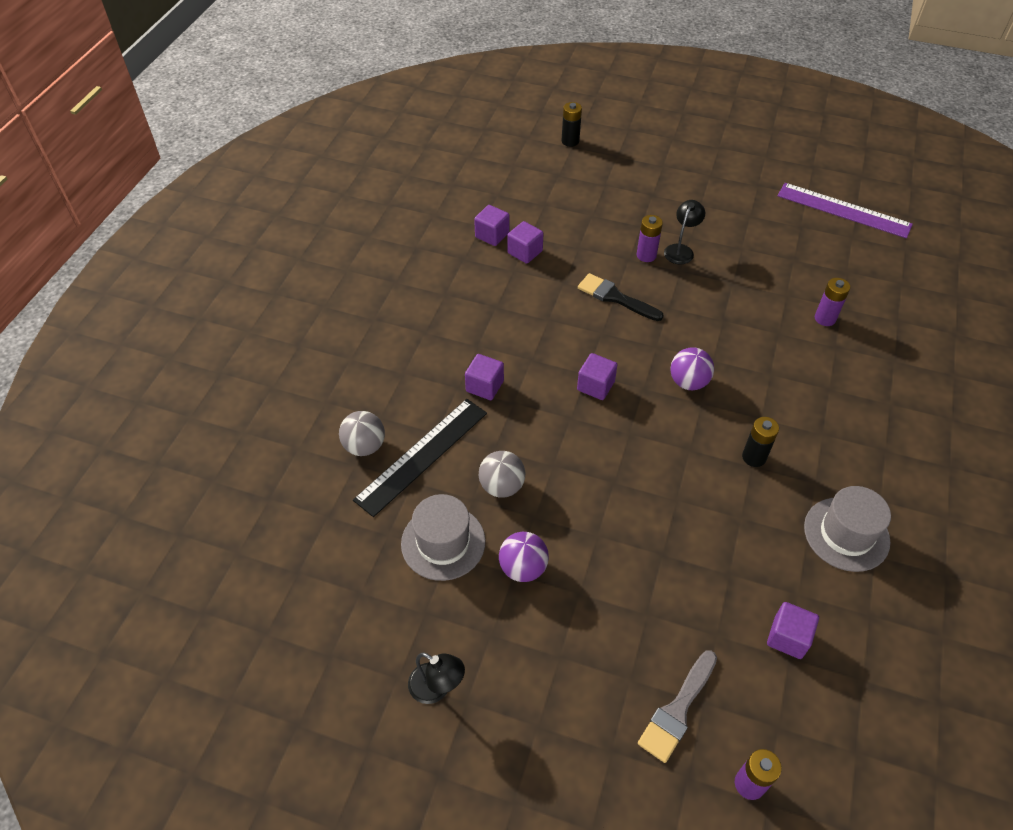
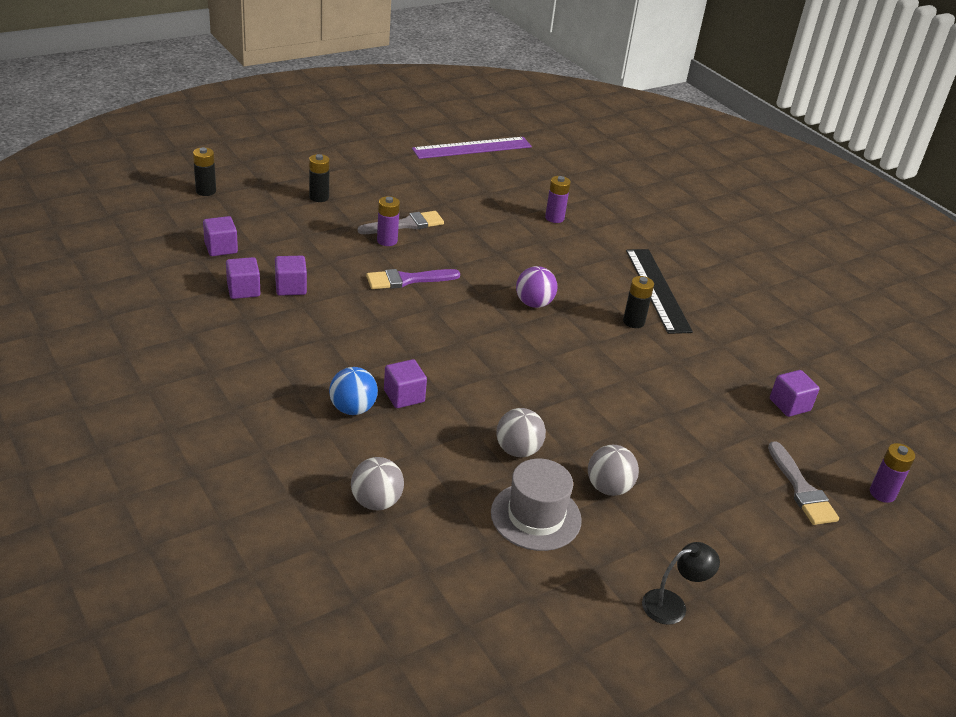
camera: 55 degrees left, 15 degrees down
(422, 455) = (431, 474): black ruler -> black ruler (657, 290)
(440, 371) = (353, 409): none -> blue ball
(523, 568) = (608, 488): purple ball -> grey ball
(595, 386) = (480, 344): purple cube -> purple cube (221, 248)
(615, 297) = (407, 280): black brush -> purple brush
(645, 189) = (319, 197): none -> black battery
(681, 250) = (406, 224): black lamp -> grey brush
(846, 534) = (735, 329): grey hat -> none

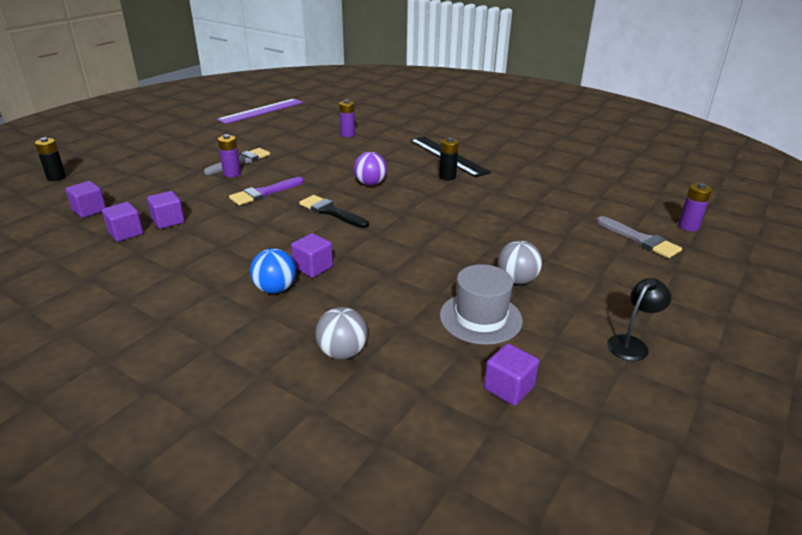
camera: 20 degrees left, 5 degrees down
(319, 197) = (159, 161): black battery -> none
(465, 330) = (331, 212): none -> black brush
(518, 450) = (430, 277): grey ball -> none
(789, 405) = (586, 195): purple cube -> purple cube (508, 388)

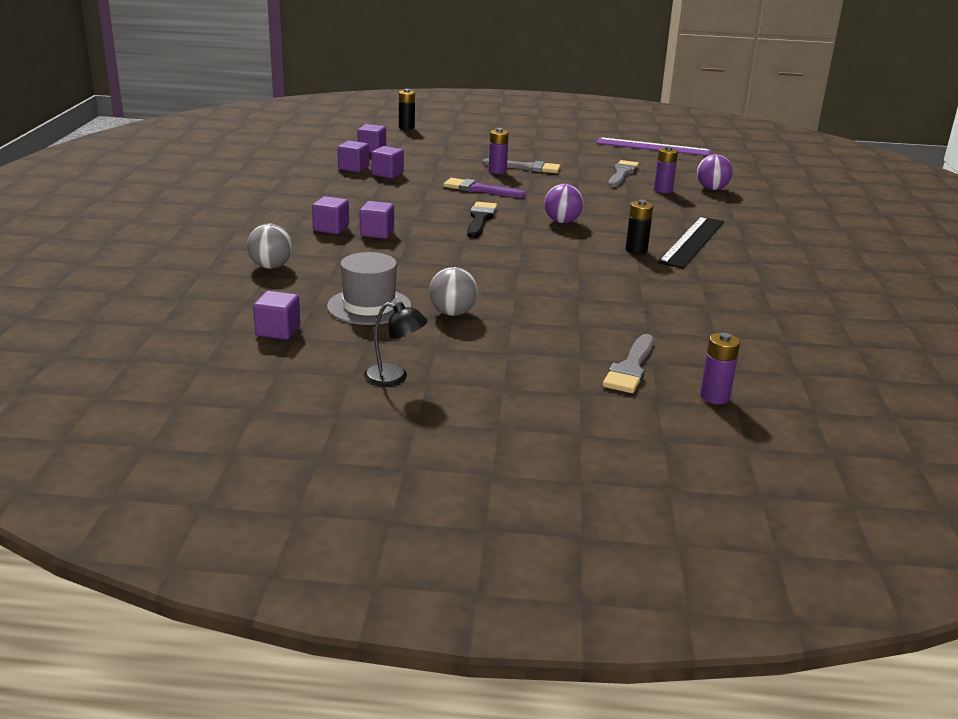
camera: 60 degrees right, 5 degrees down
(275, 289) = (331, 228): blue ball -> purple cube
(300, 136) = (622, 174): none -> grey brush
(362, 121) = (712, 189): none -> purple ball

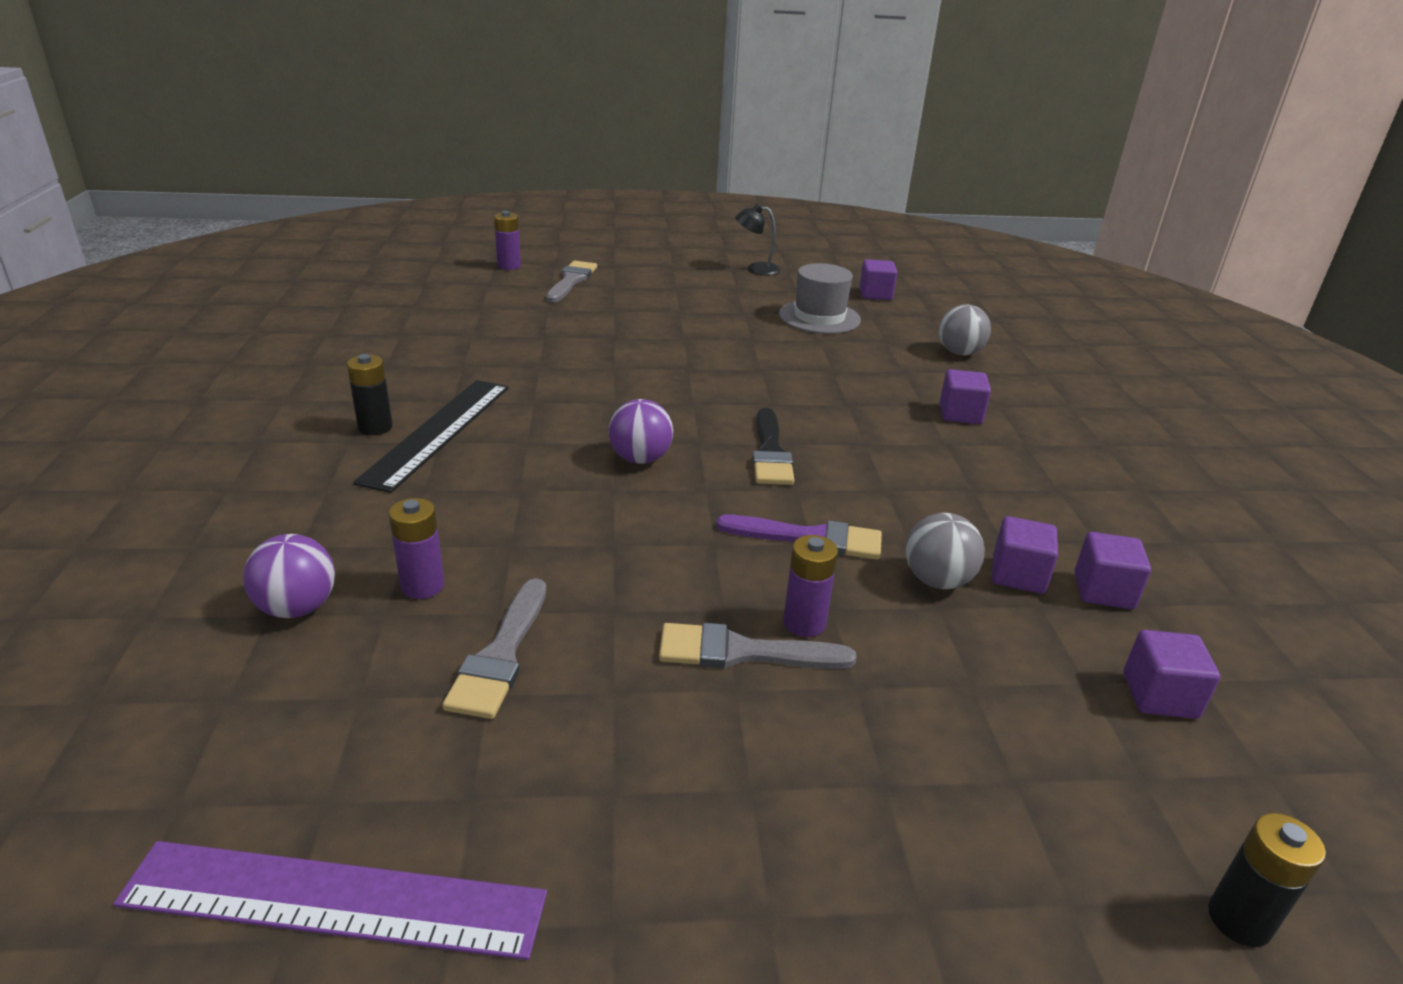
camera: 170 degrees right, 5 degrees up
(377, 233) = (894, 411): purple cube -> none
(452, 313) = (738, 315): grey ball -> grey ball (937, 580)
(636, 250) = (531, 408): black battery -> black battery (375, 427)

